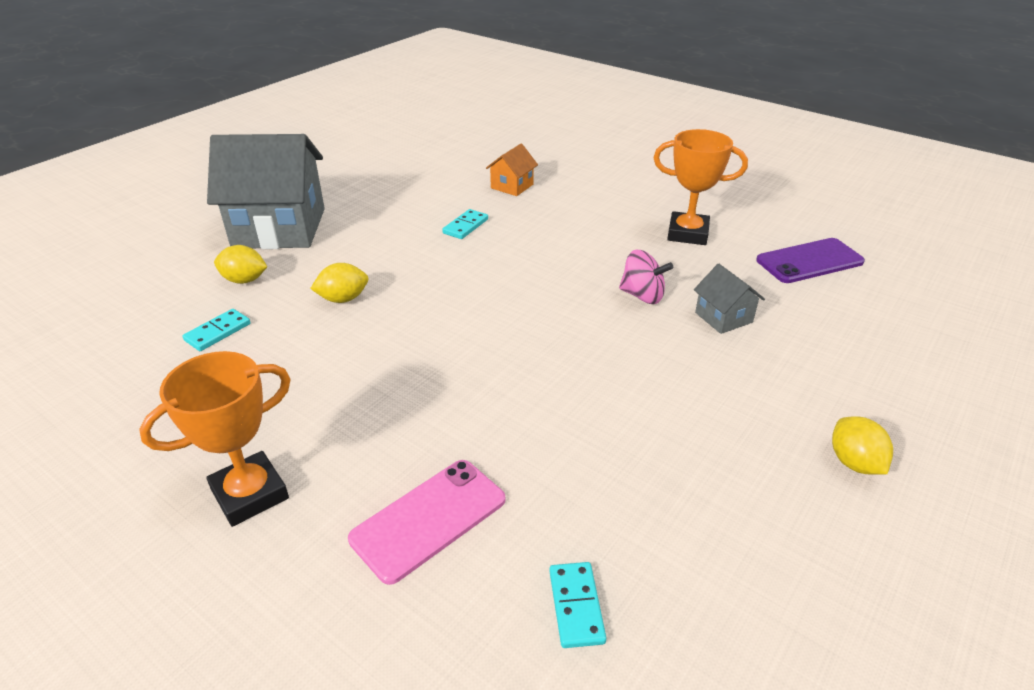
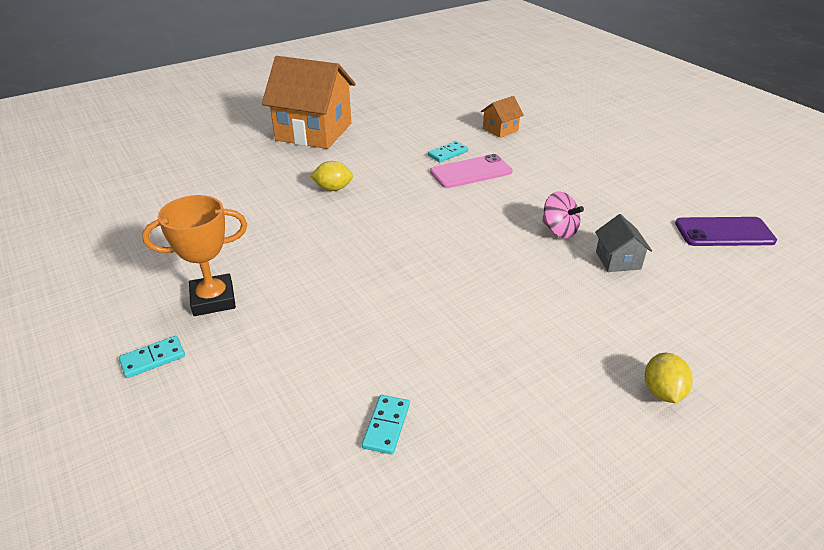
camera: 20 degrees right, 0 degrees up
(218, 332) = (241, 194): turquoise domino -> turquoise domino (153, 359)
(244, 280) = (274, 163): yellow lemon -> none
(279, 228) = (314, 132): grey house -> orange house
(429, 519) = (317, 344): pink phone -> pink phone (471, 172)
(687, 233) = (626, 190): orange trophy -> none

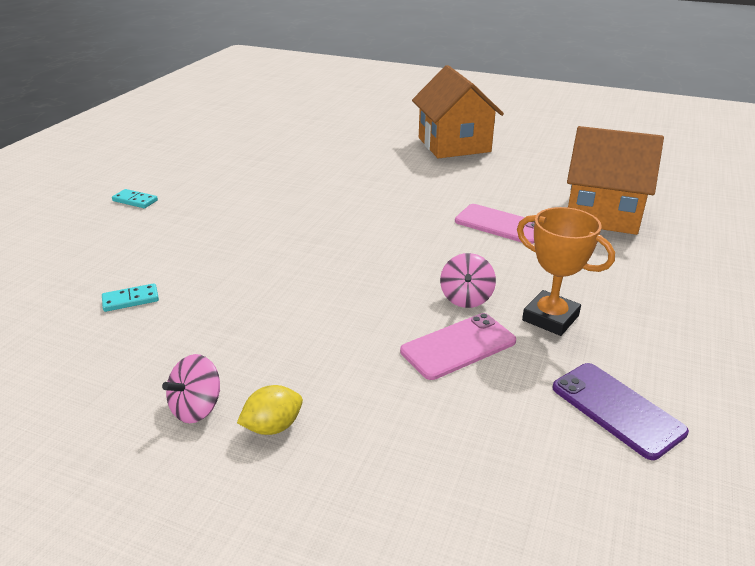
camera: 55 degrees right, 5 degrees down
(213, 299) = (206, 194): orange trophy -> orange trophy (550, 318)
(333, 188) = (385, 181): yellow lemon -> none
(447, 153) = (513, 204): turquoise domino -> none
(500, 129) = (602, 213): orange house -> orange house, size x2.26
(611, 431) = (197, 408): none -> pink spinning top
(618, 260) = (458, 346): grey house -> pink phone

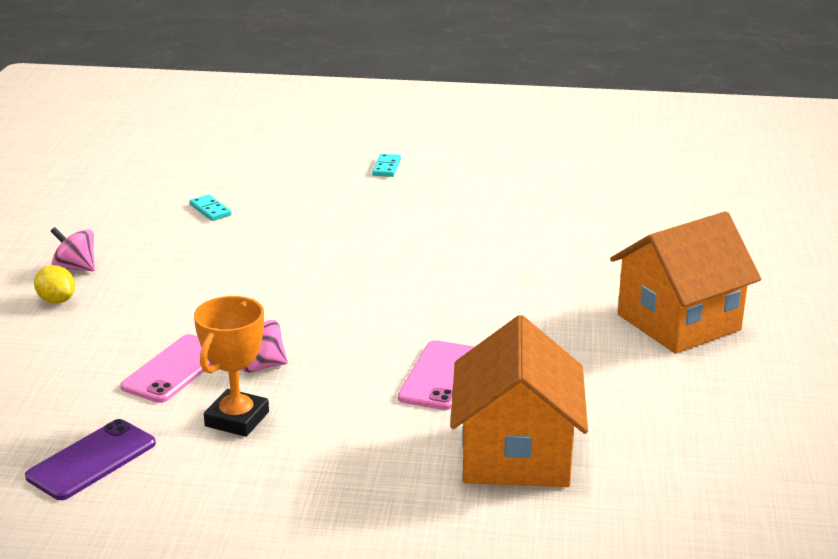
camera: 75 degrees right, 5 degrees down
(458, 346) = (175, 369): pink phone -> pink phone turned 75 degrees clockwise

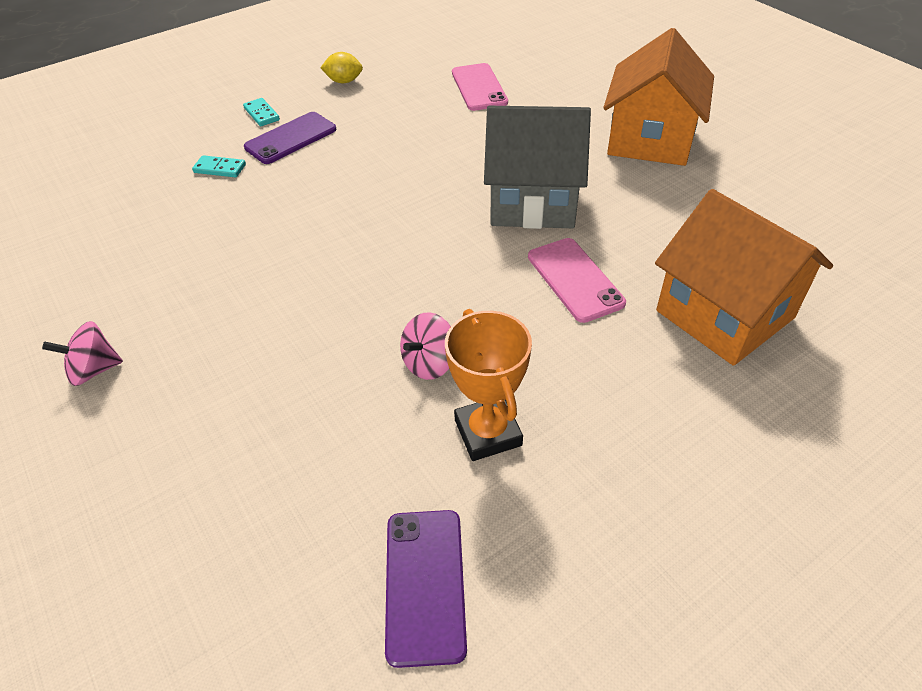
camera: 40 degrees left, 20 degrees up
(57, 300) = (125, 420): yellow lemon -> yellow lemon (344, 81)
(175, 369) = (358, 418): pink phone -> pink phone (479, 87)
(210, 210) = (155, 230): turquoise domino -> turquoise domino (220, 168)
(382, 193) = (291, 138): none -> purple phone
(496, 315) = (533, 201): none -> grey house

